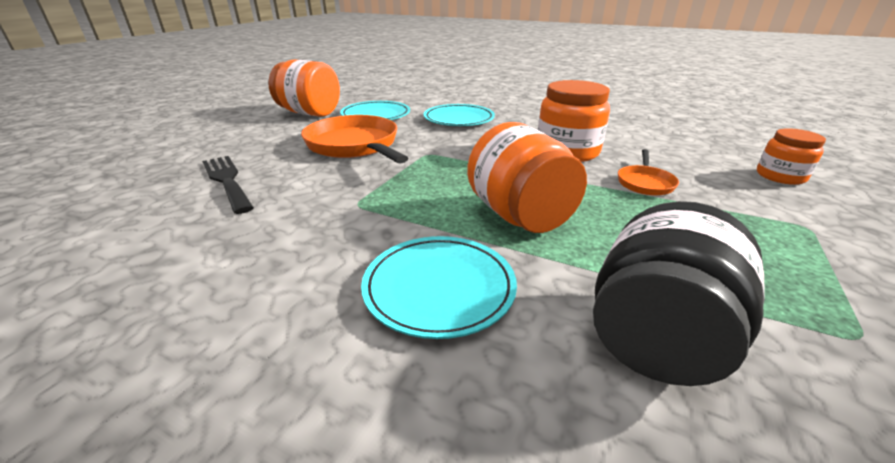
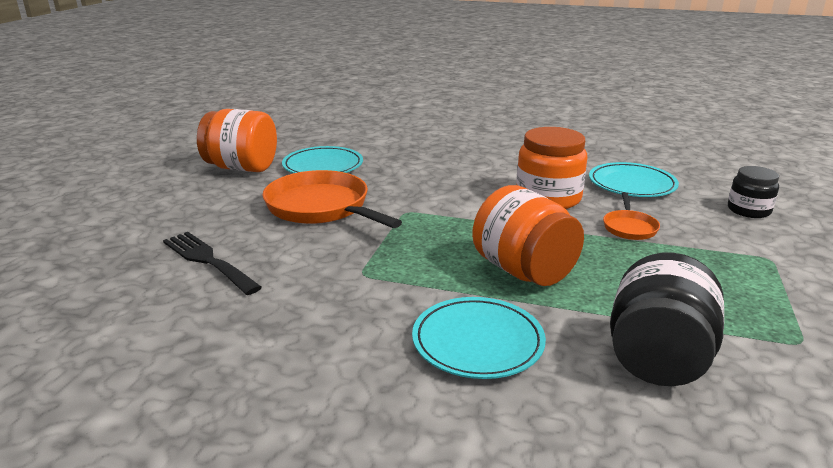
camera: 10 degrees left, 5 degrees down
(459, 119) = (420, 165): turquoise plate -> turquoise plate (632, 184)
(780, 176) = (748, 210): orange jar -> black jar

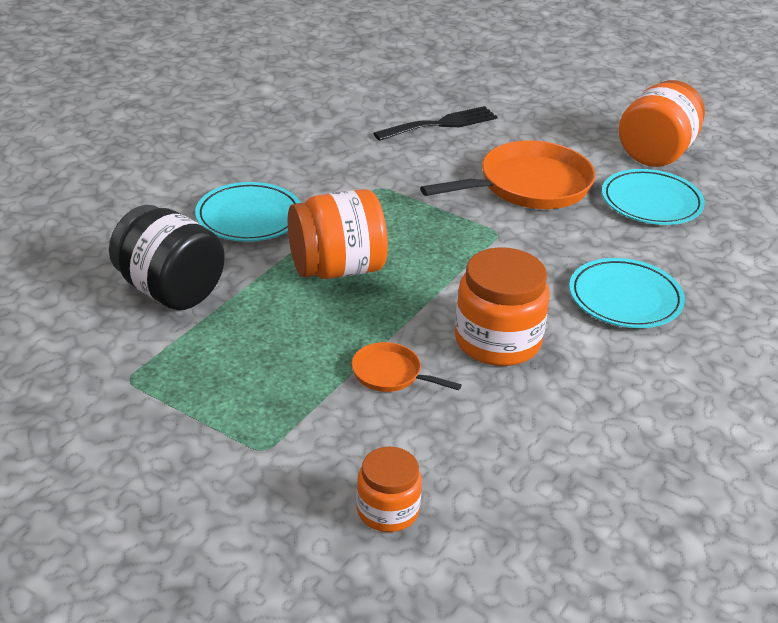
camera: 105 degrees right, 10 degrees up
(632, 184) = (517, 435): turquoise plate -> turquoise plate (625, 298)
(748, 210) = (387, 510): black jar -> orange jar

